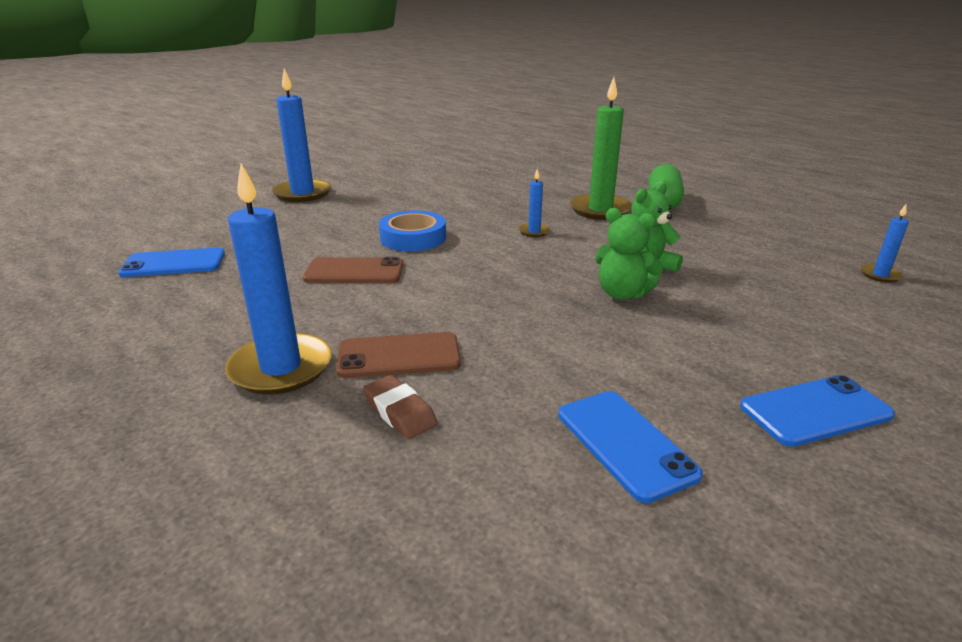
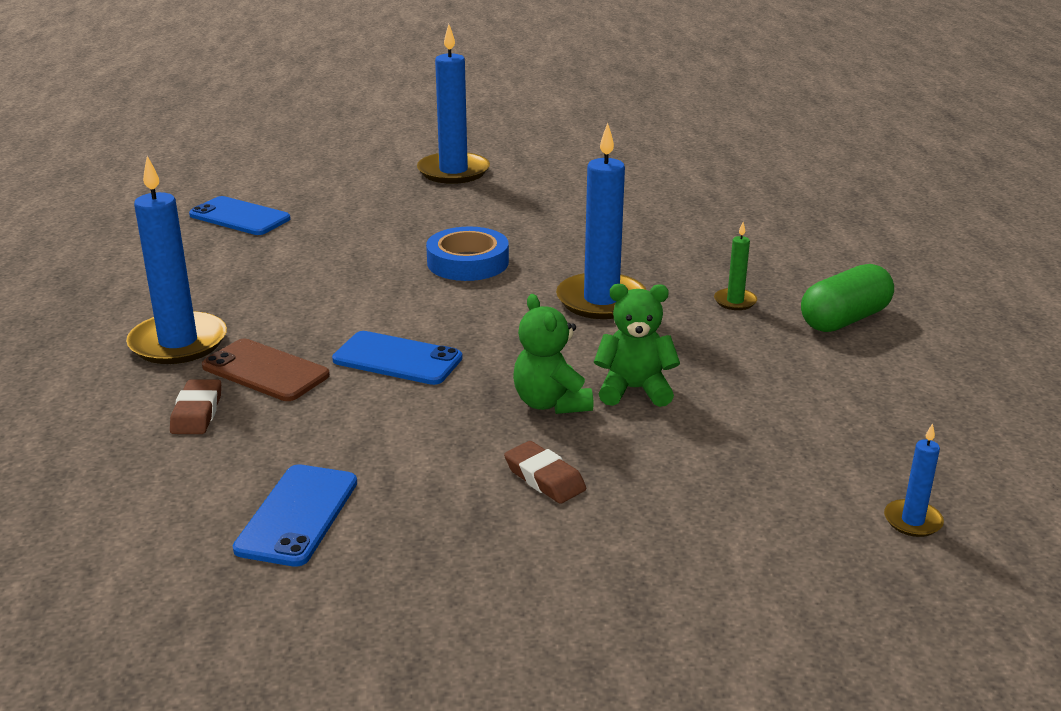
camera: 40 degrees right, 0 degrees up
(354, 272) = (357, 279): brown phone -> none
(534, 232) = (601, 300): blue candle -> blue candle, size x2.12
(600, 210) = (735, 301): green candle -> green candle, size x0.47
(707, 336) = (544, 478): none -> brown eraser
(815, 411) = (494, 581): blue phone -> blue phone (397, 359)

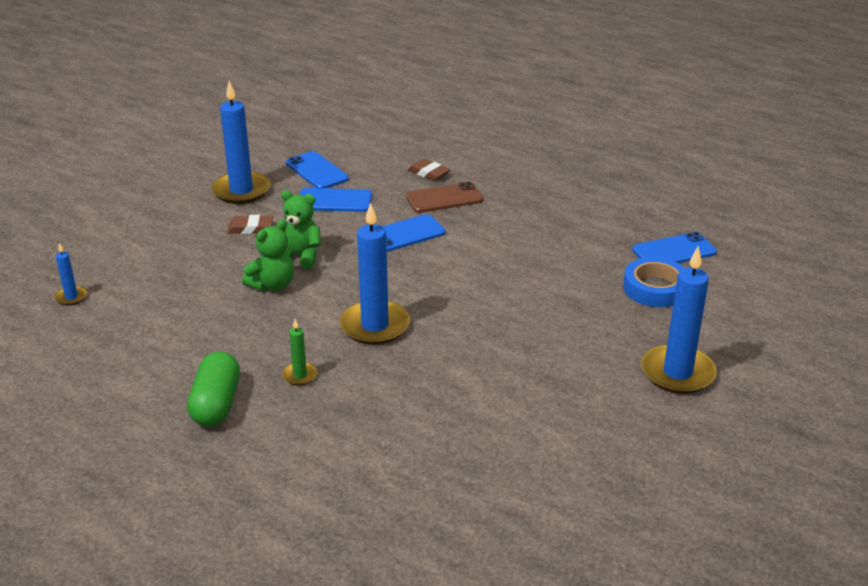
camera: 130 degrees right, 5 degrees up
(178, 343) = (507, 186): blue candle -> blue candle (241, 191)
(376, 449) = (334, 201): none -> blue phone
(467, 262) = (493, 304): blue tape -> blue tape (655, 288)

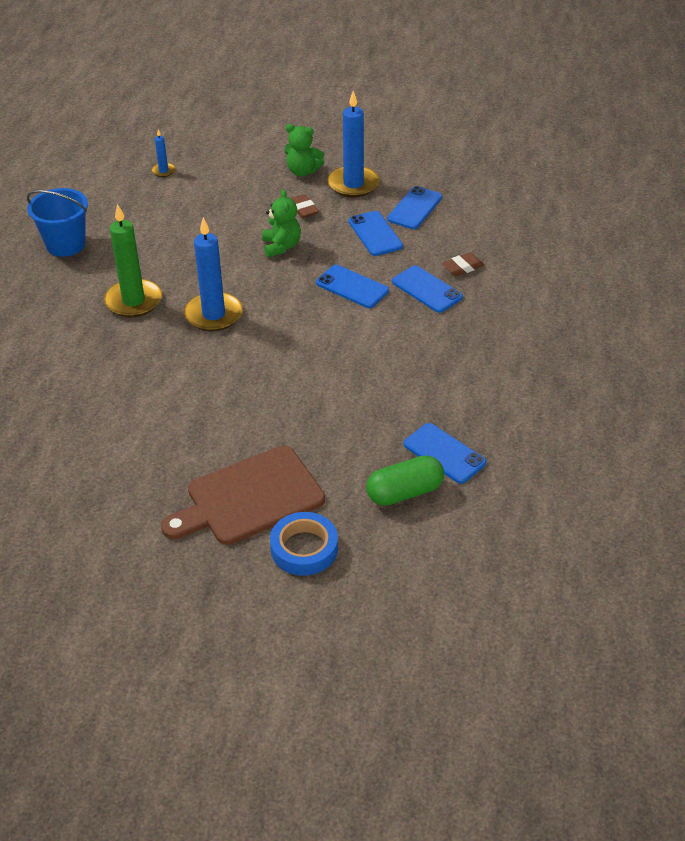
camera: 65 degrees right, 10 degrees up
(134, 404) = (65, 244): none -> blue bucket
(216, 404) = (83, 277): green capsule -> green capsule (404, 492)
(272, 285) = (235, 248): green teddy bear -> green teddy bear (303, 171)
(300, 375) = (133, 301): green candle -> green candle, size x2.12
(428, 173) = (462, 267): brown eraser -> brown eraser turned 45 degrees clockwise
(444, 198) = (427, 289): brown phone -> blue phone
(655, 288) = (371, 455): blue tape -> blue tape (304, 548)
(677, 373) = (249, 498): blue candle -> brown cutting board

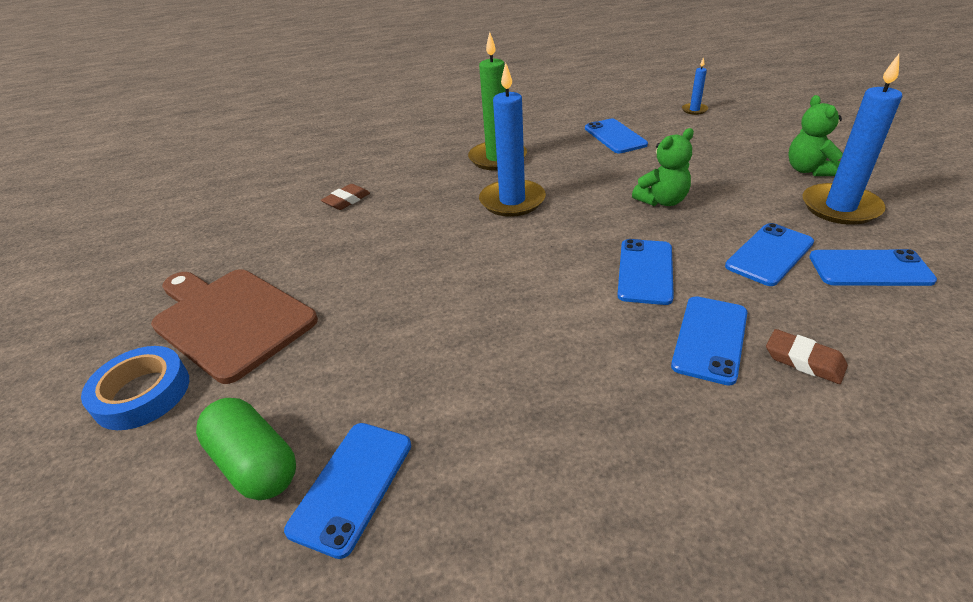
camera: 70 degrees right, 5 degrees down
(65, 244) = (544, 110): blue bucket -> none
(164, 227) = (615, 136): none -> blue phone
(303, 209) = (743, 192): brown eraser -> brown eraser (347, 200)

